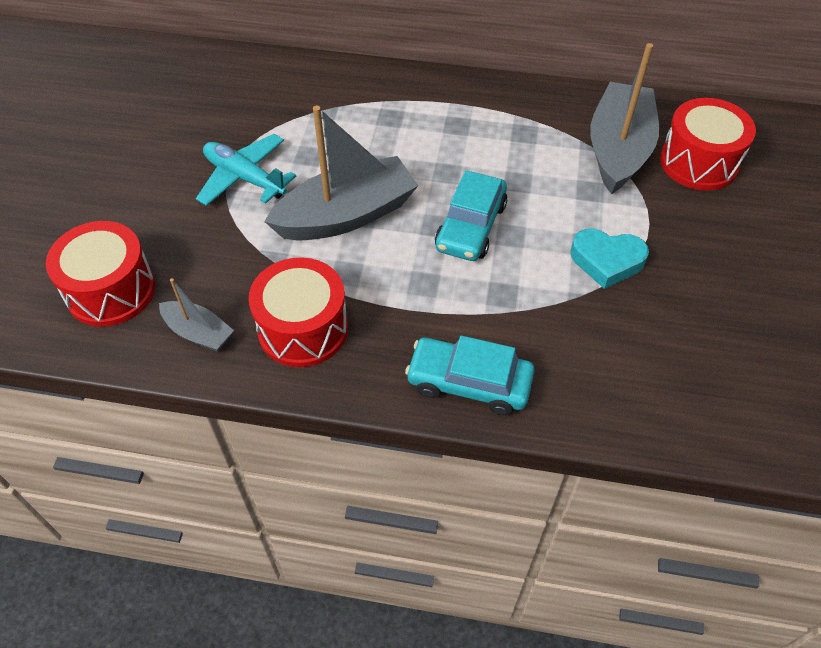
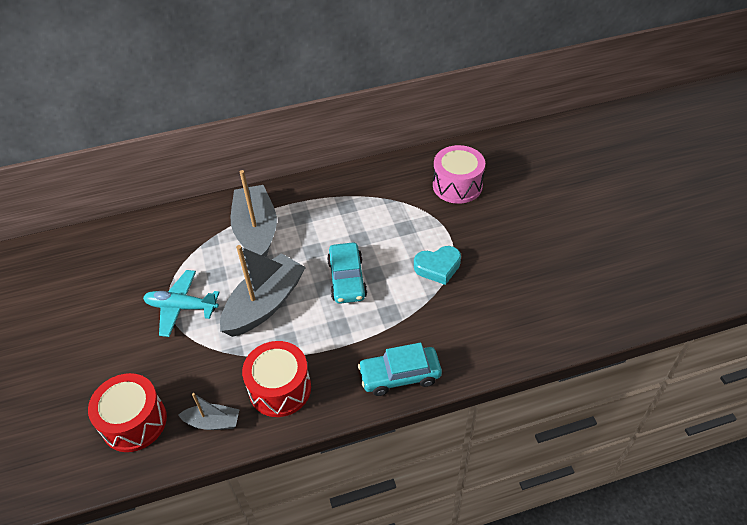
camera: 25 degrees left, 5 degrees down
(618, 149) = (407, 195): grey boat -> grey boat (256, 231)
(699, 162) = (457, 185): red drum -> pink drum

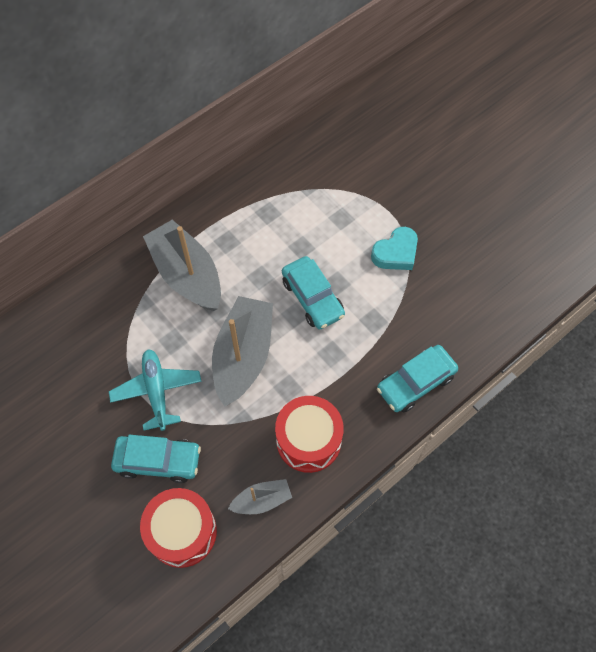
camera: 25 degrees left, 15 degrees up
(150, 359) = (158, 461): none -> turquoise car
(181, 307) = (157, 391): turquoise plane -> turquoise plane turned 90 degrees clockwise
(457, 185) = (370, 151): pink drum -> none

